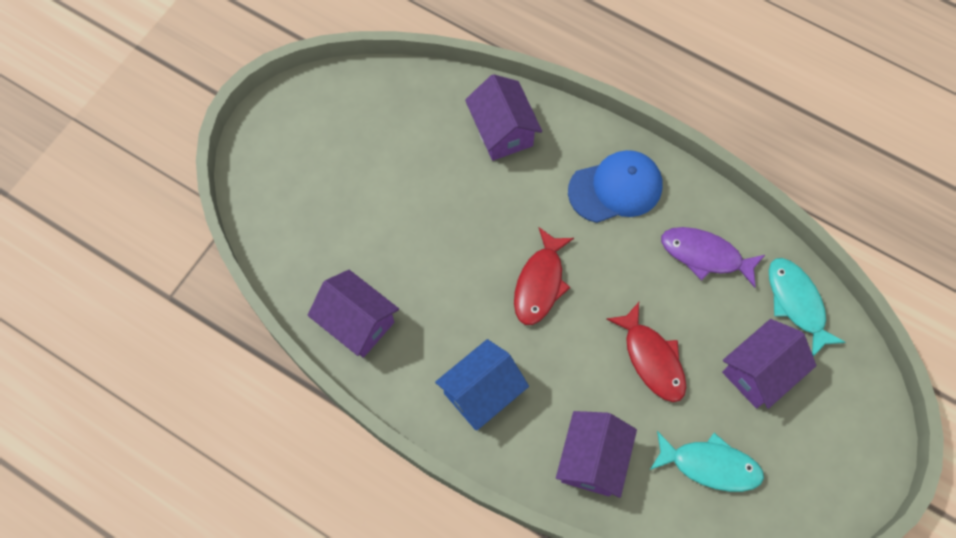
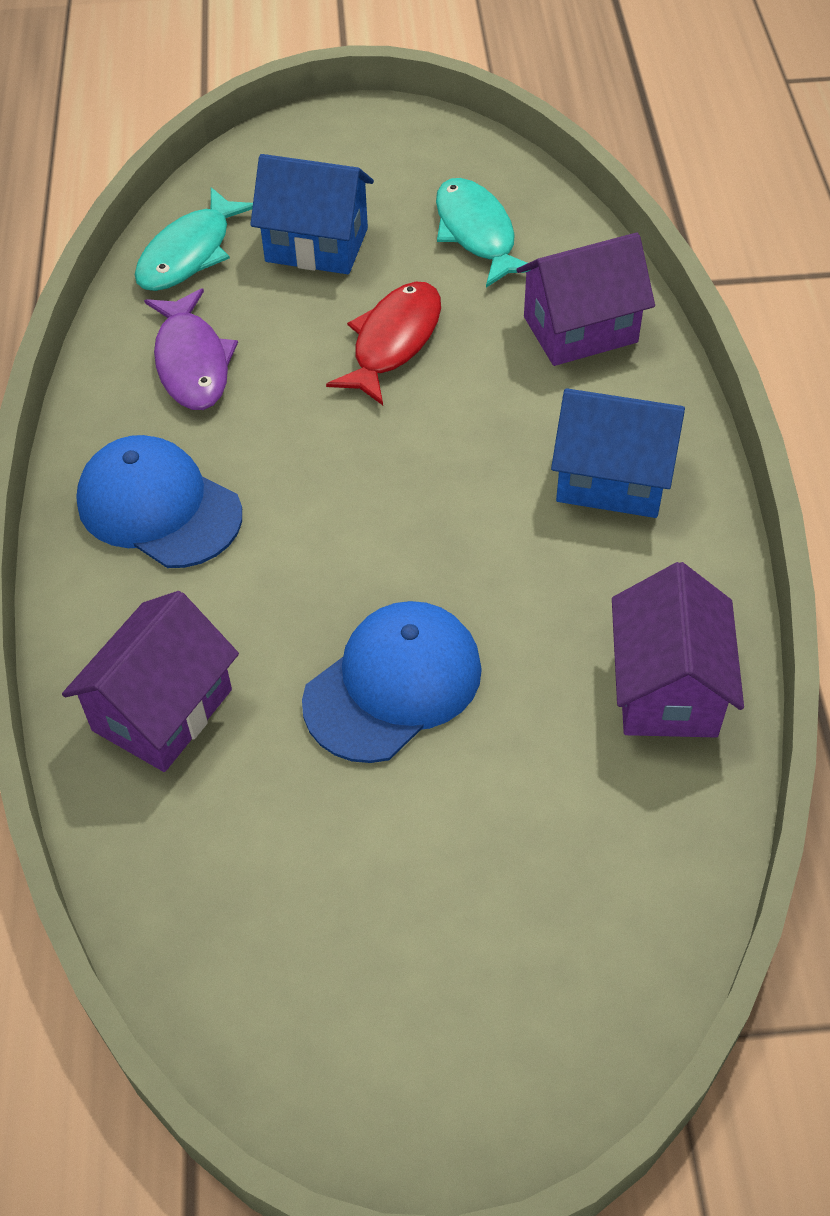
camera: 125 degrees left, 15 degrees down
(446, 220) = (393, 685): none -> blue cap
(540, 283) = (393, 508): red fish -> none
(759, 372) = (316, 245): purple house -> blue house

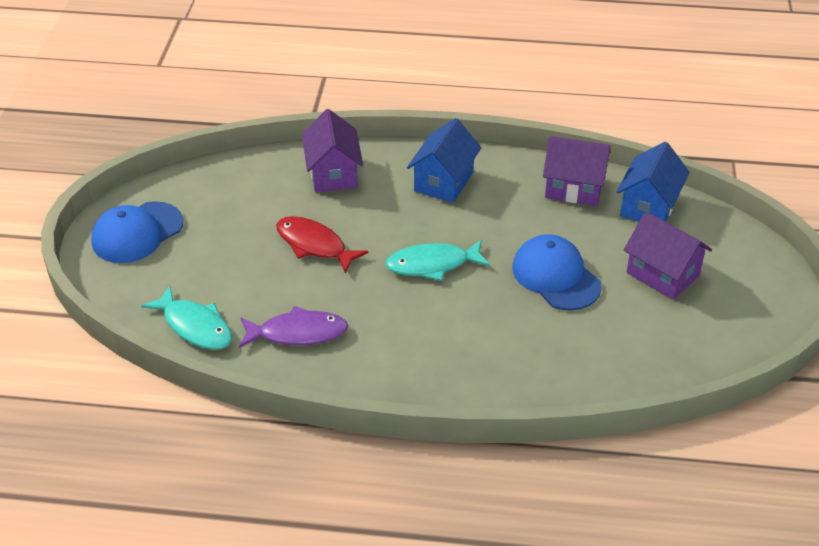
camera: 80 degrees left, 10 degrees down
(159, 507) = (413, 356): blue cap -> blue cap (137, 233)
(162, 710) = (556, 365): purple house -> purple house (662, 274)
(316, 245) = (215, 267): blue house -> blue house (649, 206)
(477, 233) = (237, 199): turquoise fish -> turquoise fish (432, 264)

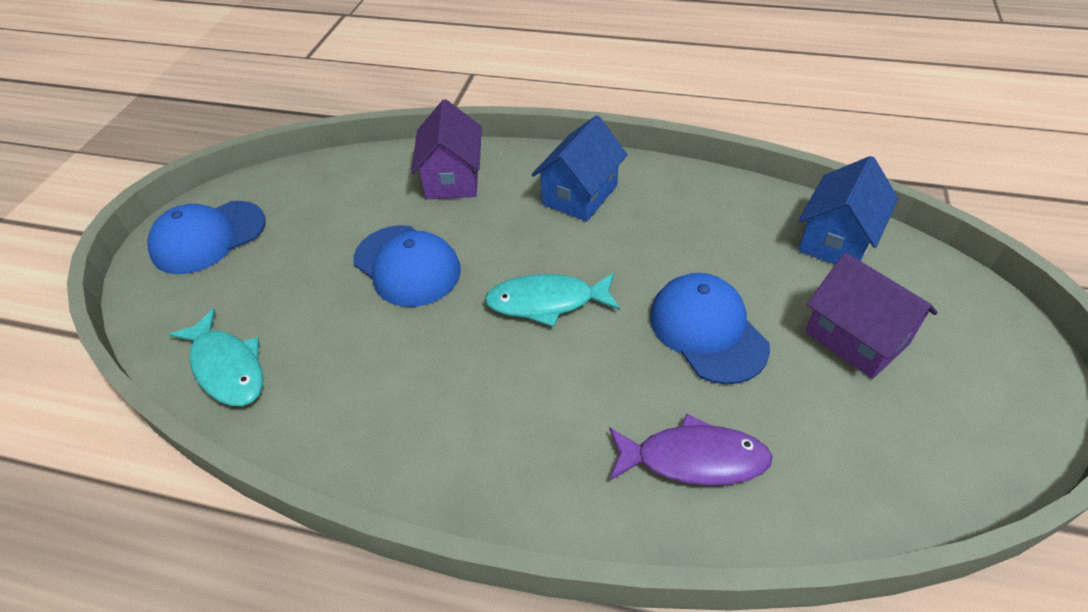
camera: 10 degrees right, 5 degrees up
(298, 333) = (352, 388): purple fish -> purple fish (693, 459)
(314, 245) = (407, 266): red fish -> blue cap
(574, 188) = (740, 211): purple house -> none

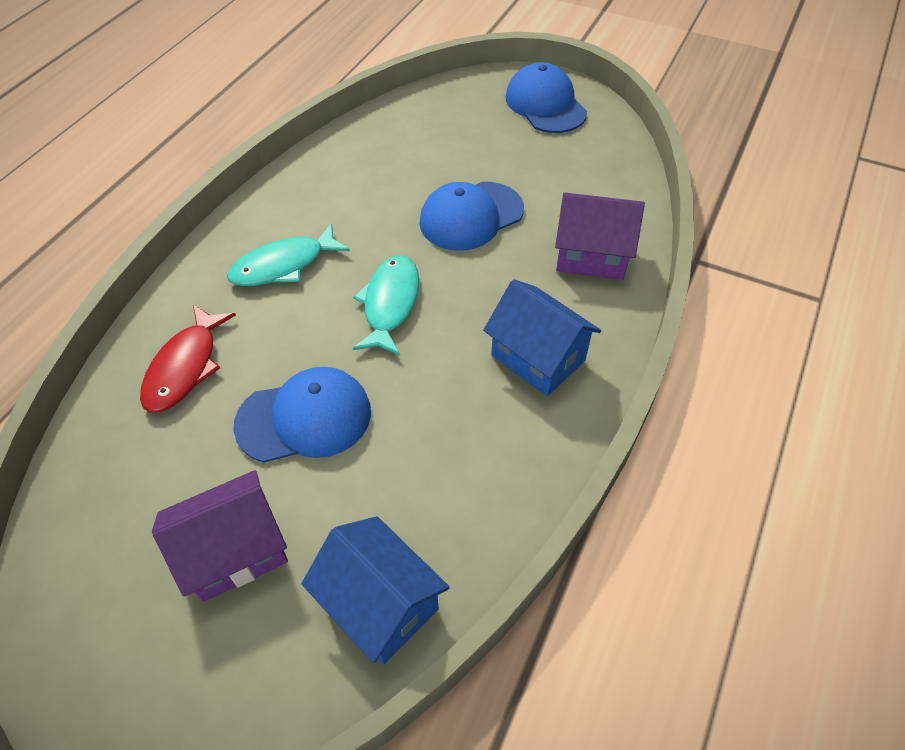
camera: 100 degrees right, 5 degrees up
(227, 367) = (399, 122): turquoise fish -> turquoise fish (284, 265)
(693, 459) = (185, 367): purple fish -> red fish

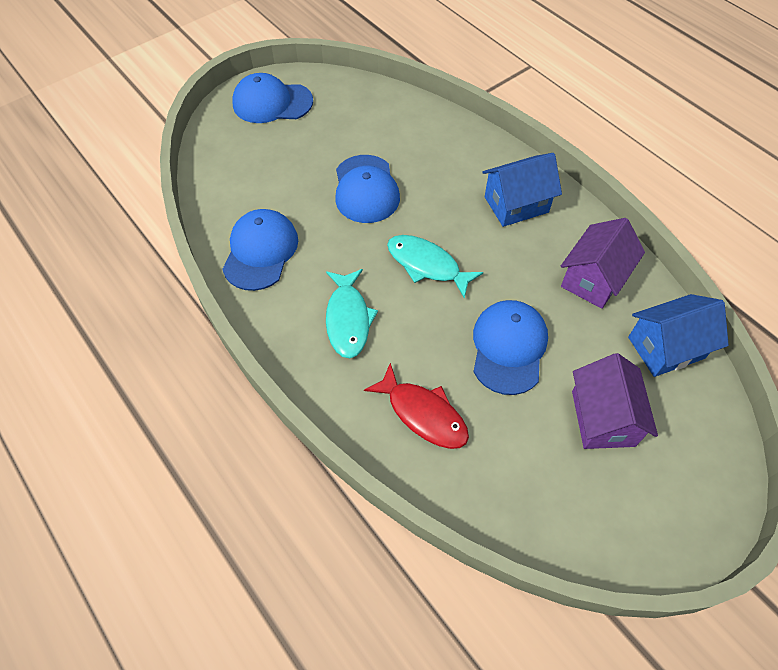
camera: 65 degrees left, 5 degrees up
(338, 172) = (260, 251): none -> blue cap
(591, 256) = (443, 144): purple house -> purple house (593, 279)

